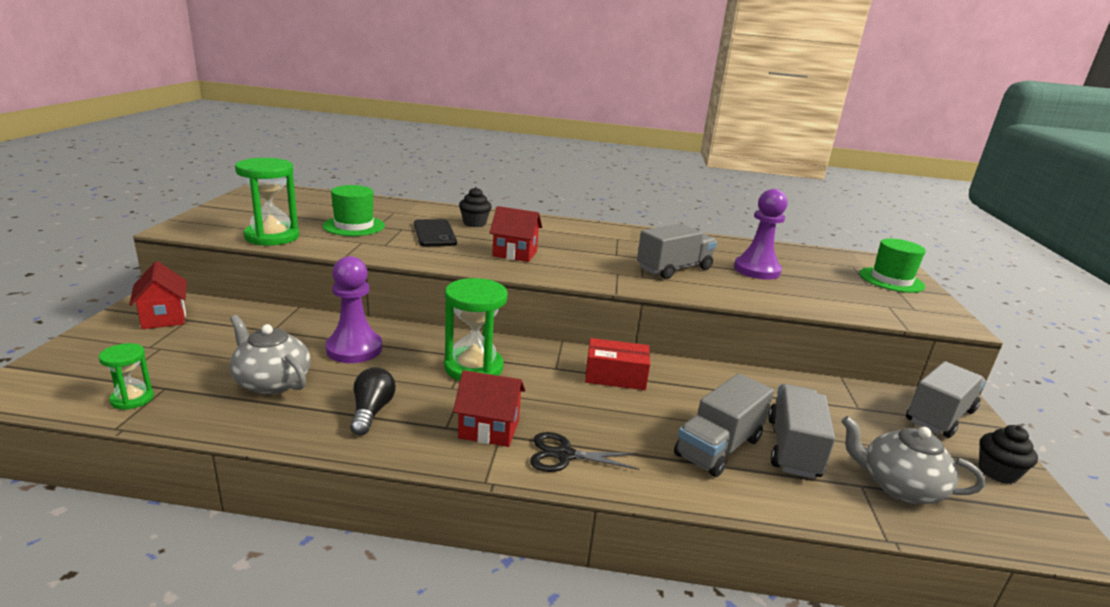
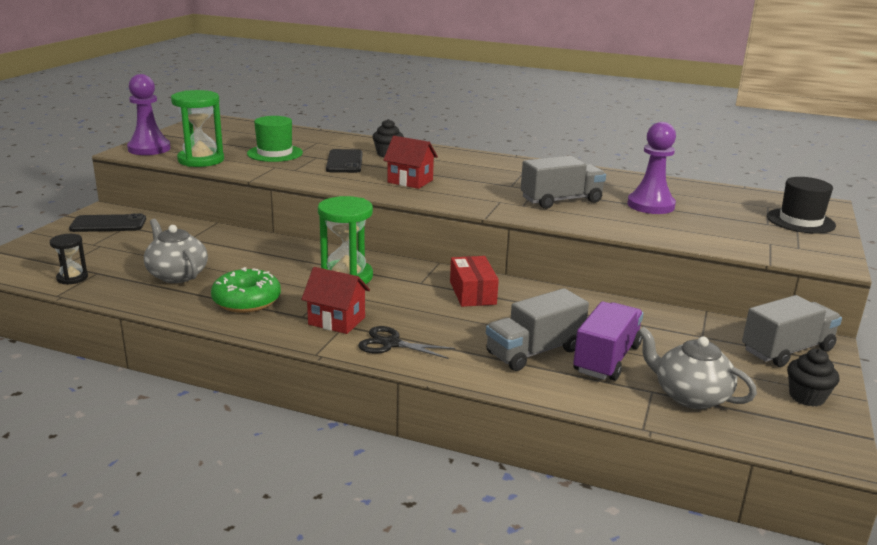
camera: 15 degrees right, 0 degrees up
(132, 399) = (72, 278): green hourglass -> black hourglass
(164, 317) = (108, 224): red house -> black phone
(354, 349) = (251, 256): purple pawn -> purple pawn (149, 149)
(371, 411) = (247, 301): black light bulb -> green donut
(615, 376) = (472, 293): red box -> red box turned 60 degrees clockwise
(793, 448) = (606, 359): grey truck -> purple truck
(891, 280) = (800, 221): green hat -> black hat

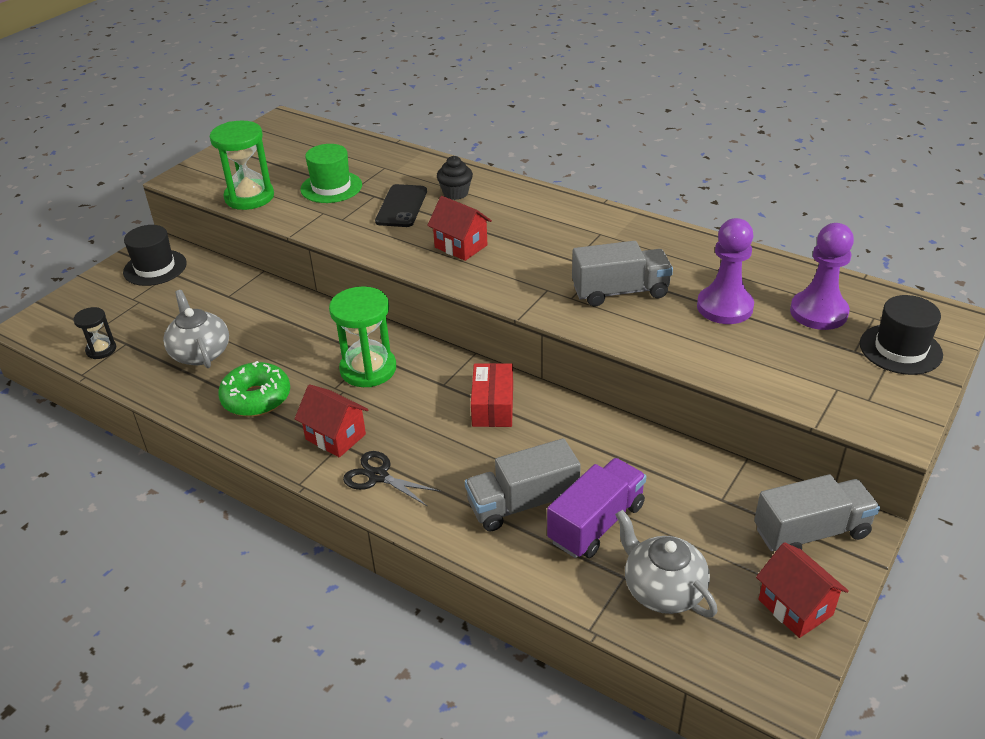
camera: 15 degrees right, 15 degrees up
(108, 224) = (155, 268): black phone -> black hat
(149, 149) = (202, 174): purple pawn -> purple pawn (818, 312)
(806, 397) = (795, 607): black cupcake -> red house

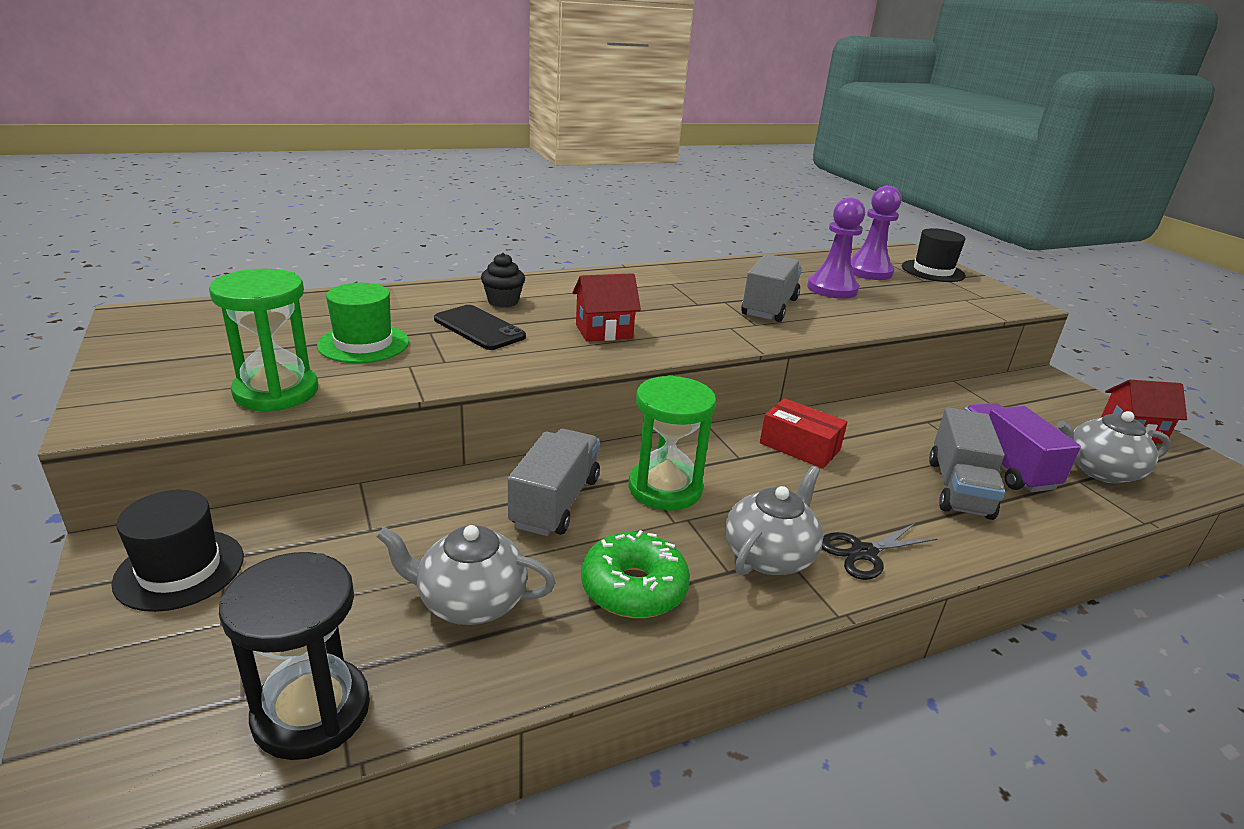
camera: 60 degrees left, 10 degrees down
(101, 350) = (312, 711): black hourglass -> black hourglass, size x1.85
(335, 437) = (769, 555): red house -> grey teapot
(811, 532) = (1050, 394): grey truck -> grey truck (555, 502)

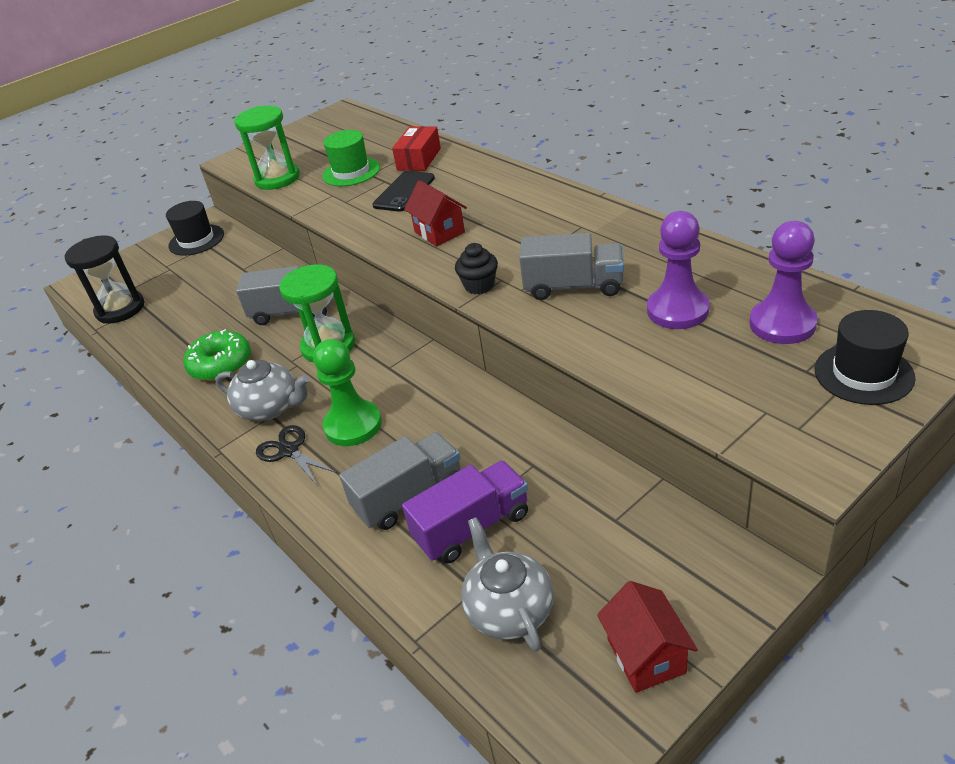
camera: 80 degrees right, 10 degrees up
(470, 601) = (195, 318): grey teapot -> none
(503, 301) = (460, 181): black cupcake -> black cupcake (479, 286)
(799, 446) = (425, 393): red box -> red box (419, 159)
(834, 499) = (353, 425): none -> green pawn
(958, 488) = (409, 496): grey truck -> grey truck turned 150 degrees clockwise

